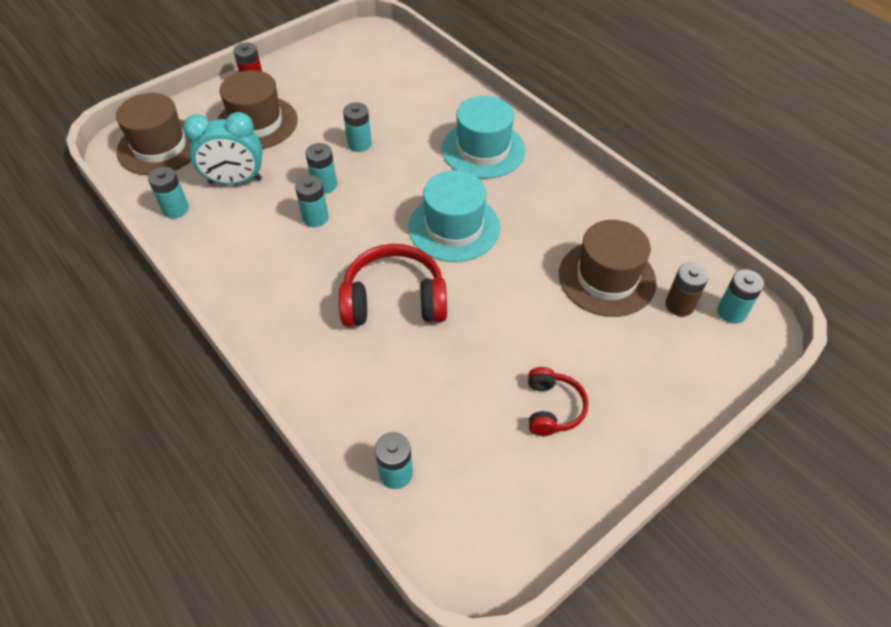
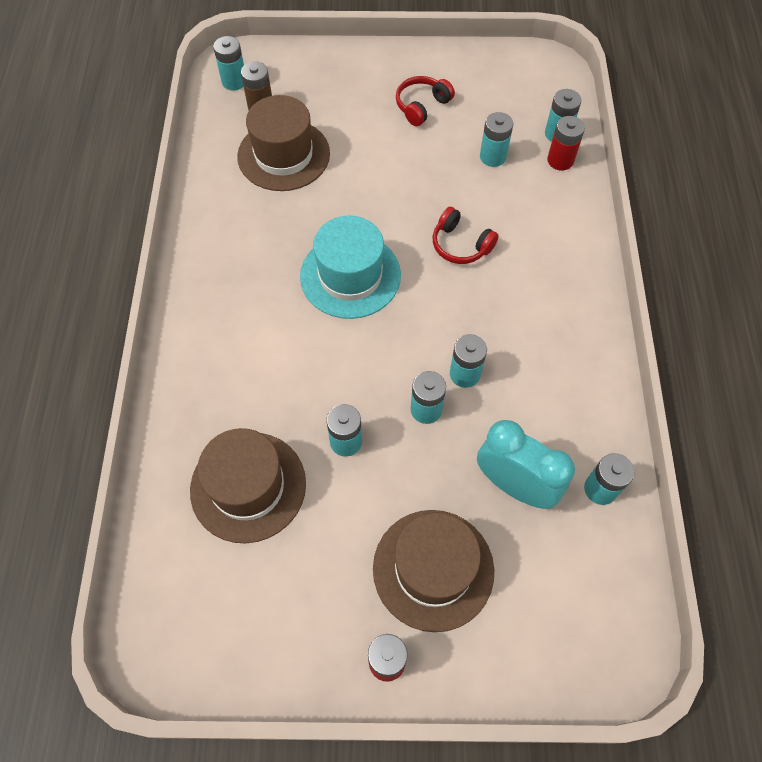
camera: 140 degrees left, 10 degrees up
(160, 147) = (574, 616): brown hat -> brown hat (248, 486)
(370, 442) = (560, 160): none -> red battery
(394, 300) = (460, 245): red headphones -> red headphones, size x0.58
(437, 399) = (492, 157): none -> turquoise battery
(483, 149) = (235, 340): turquoise hat -> none

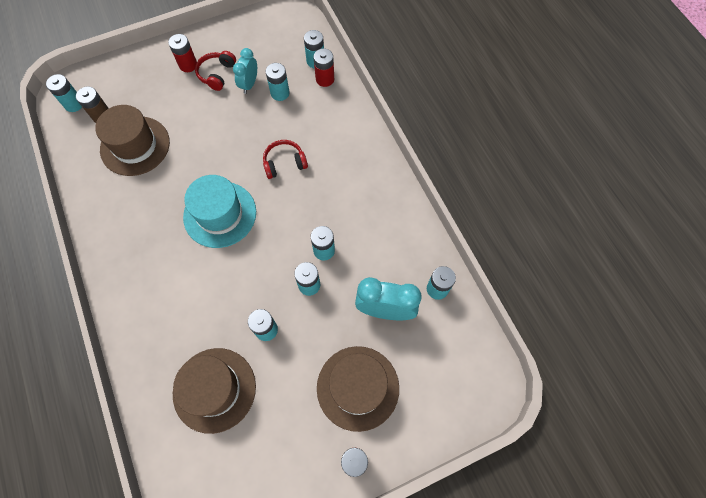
camera: 25 degrees left, 5 degrees up
(390, 83) = (188, 65): none -> red battery
(457, 132) = (249, 84): none -> turquoise clock
(460, 245) = (284, 163): red headphones -> red headphones turned 150 degrees clockwise

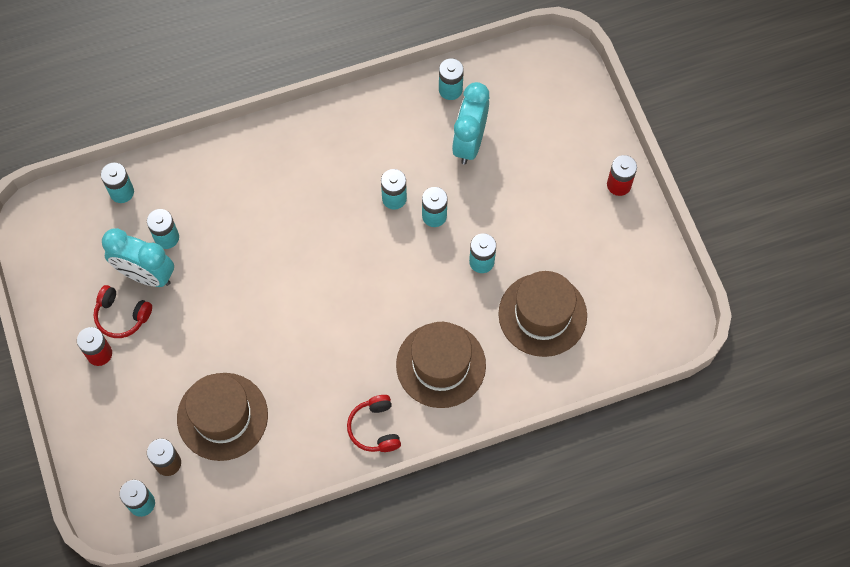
camera: 85 degrees left, 0 degrees up
(220, 214) = (335, 310): turquoise hat -> none
(249, 84) = (146, 275): turquoise clock -> turquoise clock, size x1.58
(284, 163) = (273, 236): red headphones -> red headphones (375, 428)
(325, 79) = (153, 182): red battery -> none
(358, 387) = (549, 176): brown hat -> brown hat (441, 365)

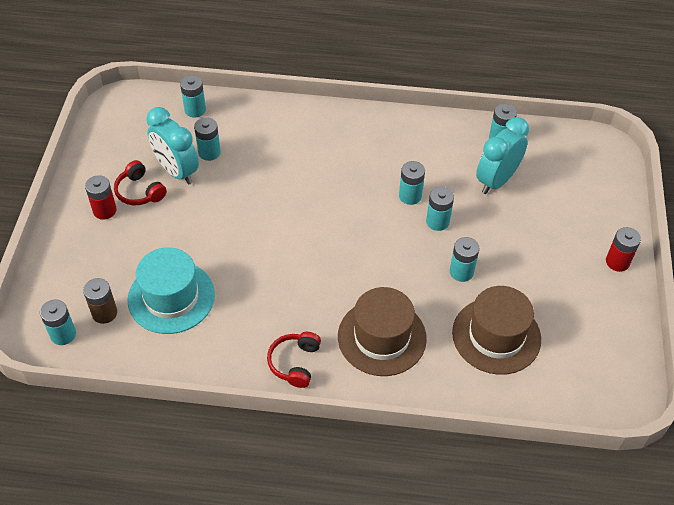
camera: 25 degrees right, 15 degrees down
(222, 416) = (171, 297): brown hat -> turquoise hat

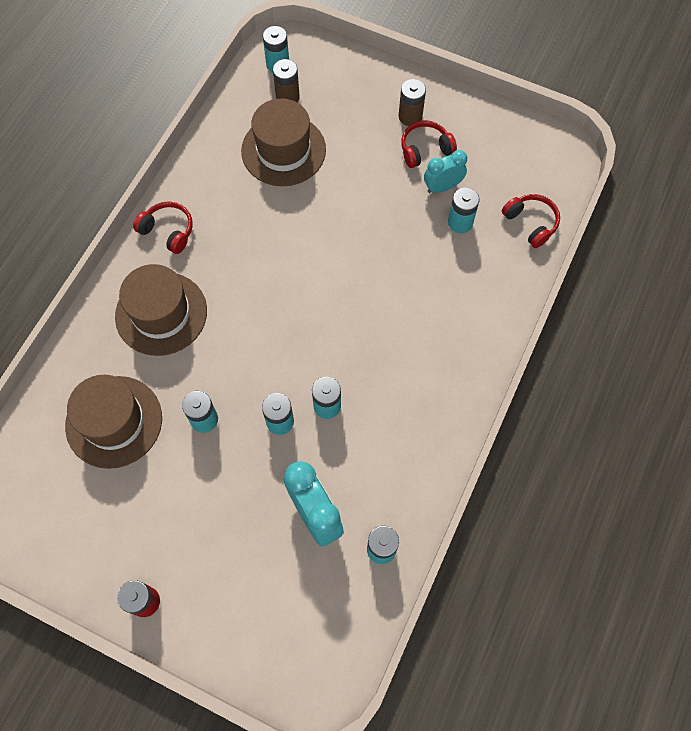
camera: 110 degrees right, 15 degrees up
(104, 210) = (410, 116): red battery -> brown battery
(171, 297) = (283, 150): turquoise hat -> brown hat
(177, 171) = (442, 187): turquoise clock -> turquoise clock, size x0.63
(195, 110) = (531, 223): turquoise battery -> red headphones

